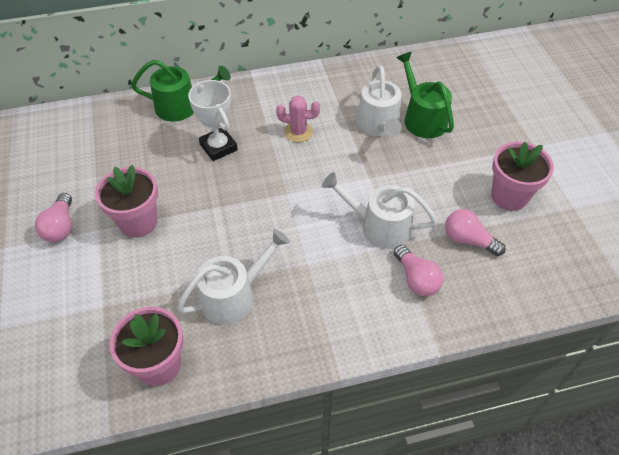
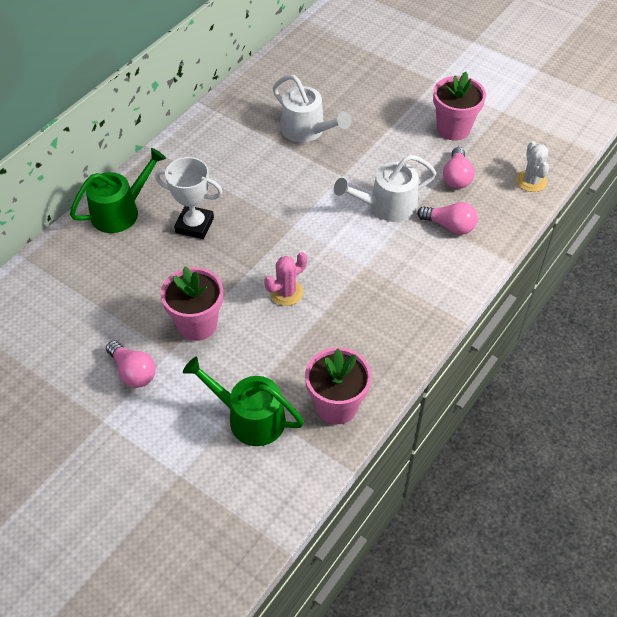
camera: 40 degrees left, 0 degrees up
(233, 296) = (336, 324): white watering can -> none
(298, 132) = (248, 173): pink cactus -> pink cactus (286, 292)
(422, 118) = (334, 105): green watering can -> green watering can (250, 418)
(468, 240) = (456, 177): pink light bulb -> pink light bulb turned 75 degrees counterclockwise
(538, 289) = (531, 181): none -> white cactus

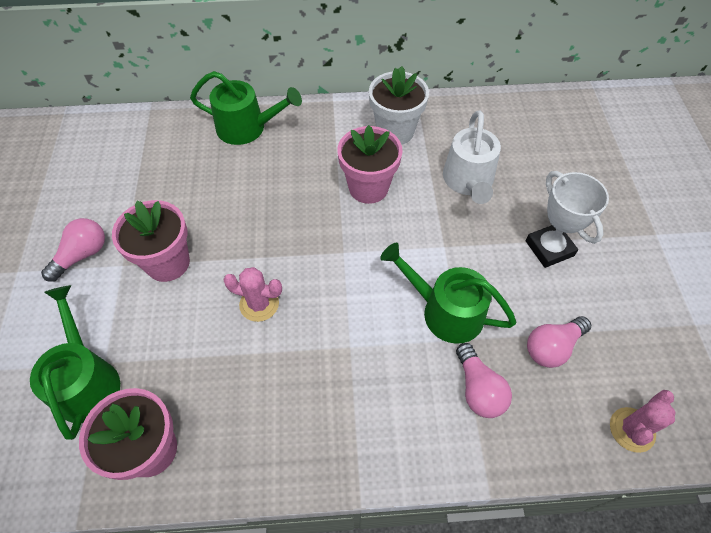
camera: 50 degrees right, 5 degrees up
(133, 372) = (82, 255): pink light bulb -> pink light bulb turned 150 degrees counterclockwise
(194, 225) = (277, 183): white trophy -> white trophy (549, 248)
(223, 136) = (395, 131): none -> white flower pot
(387, 206) = (445, 311): white watering can -> green watering can
(453, 128) = (613, 296): pink flower pot -> pink flower pot (368, 188)
(531, 181) = (632, 429): white cactus -> pink cactus

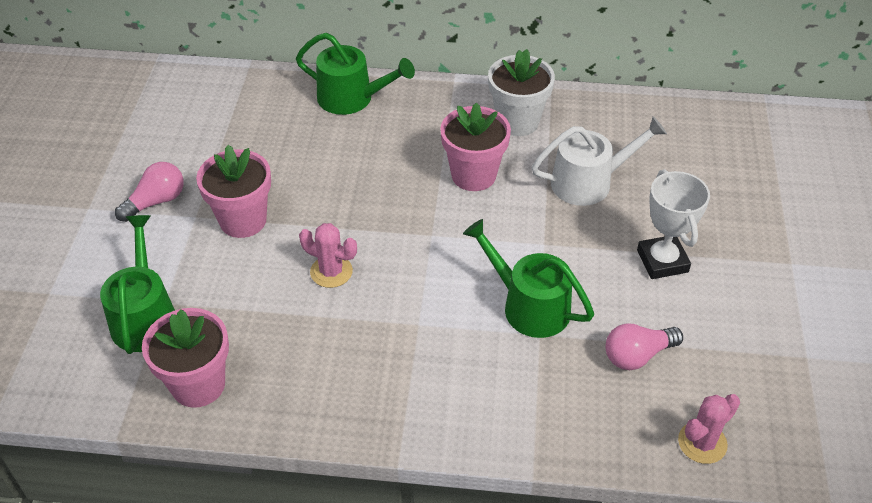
camera: 10 degrees right, 10 degrees down
(468, 181) = (588, 182): white watering can -> white watering can turned 120 degrees counterclockwise
(478, 389) = (545, 382): pink light bulb -> none

